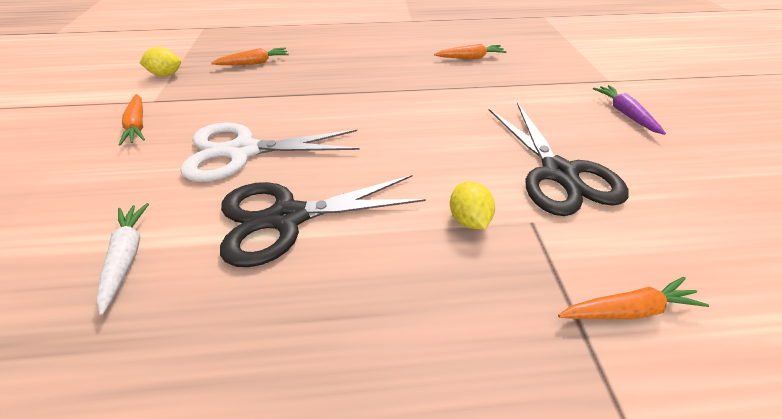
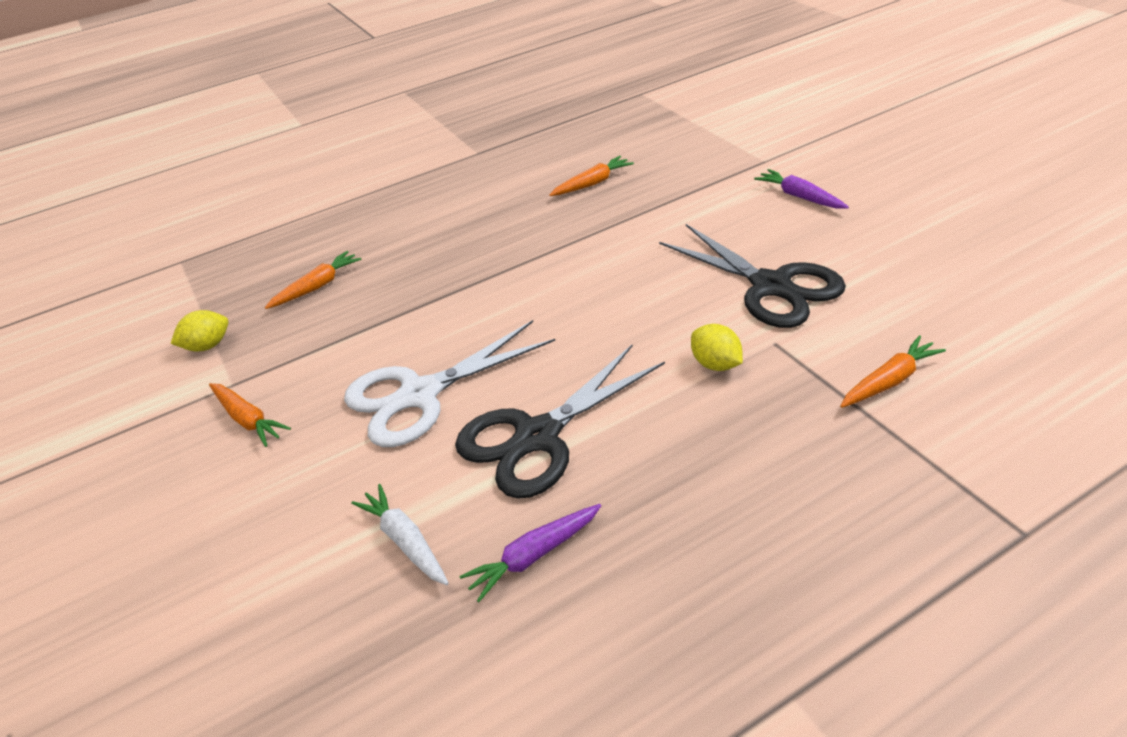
camera: 20 degrees left, 5 degrees down
(193, 323) = (534, 556): none -> purple carrot

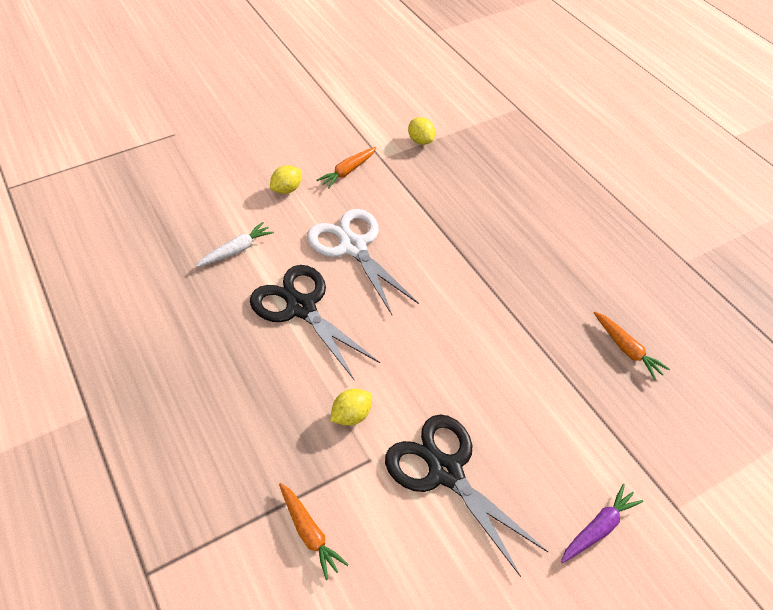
camera: 85 degrees right, 10 degrees up
(267, 492) = (287, 189): none -> yellow lemon
(317, 286) = (479, 182): orange carrot -> none
(534, 556) = (209, 306): purple carrot -> none
(771, 286) = (445, 471): black scissors -> black scissors turned 90 degrees clockwise

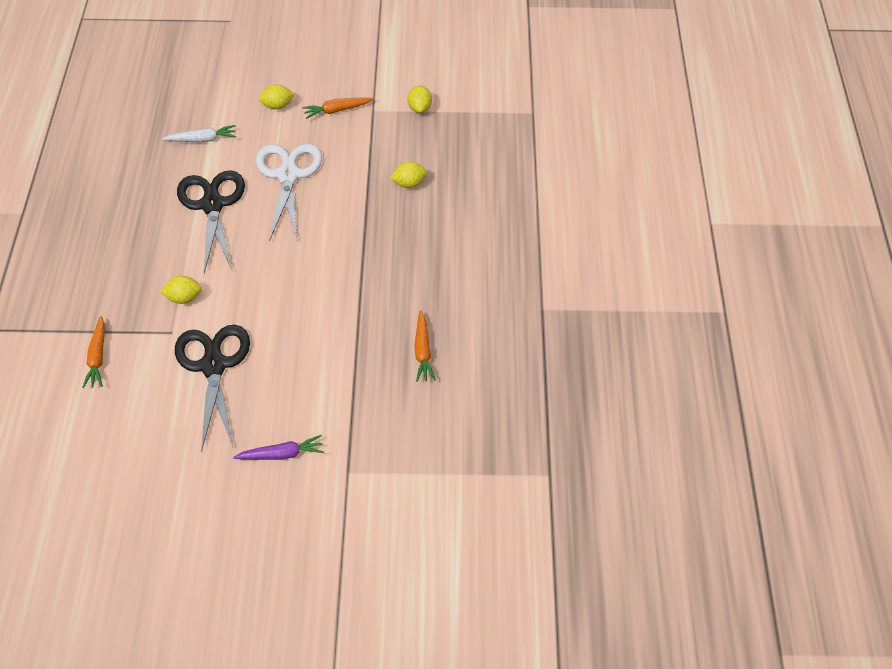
camera: 30 degrees right, 5 degrees up
(471, 206) = (409, 183): none -> yellow lemon

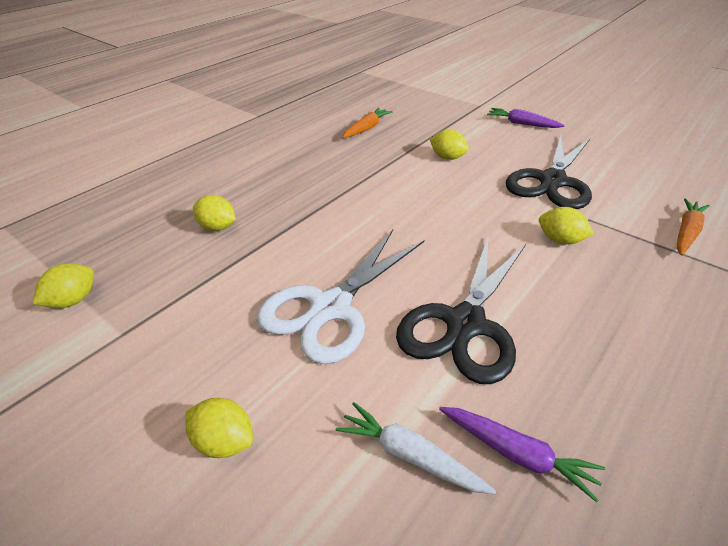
camera: 140 degrees left, 15 degrees down
(160, 162) = (517, 454): none -> purple carrot
(317, 348) = (447, 157): none -> yellow lemon
(337, 110) = (159, 366): orange carrot -> none

